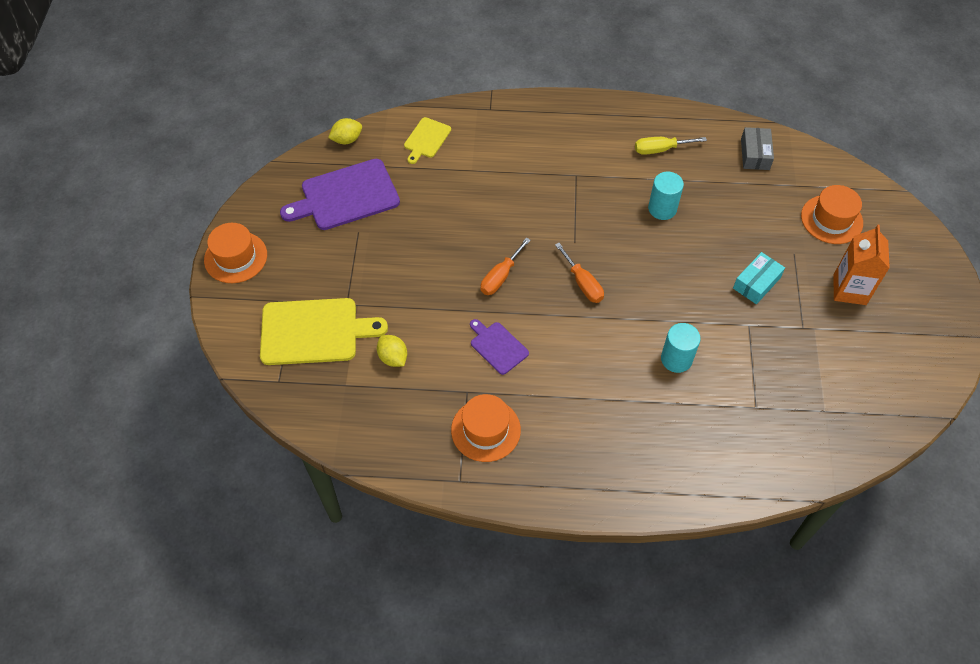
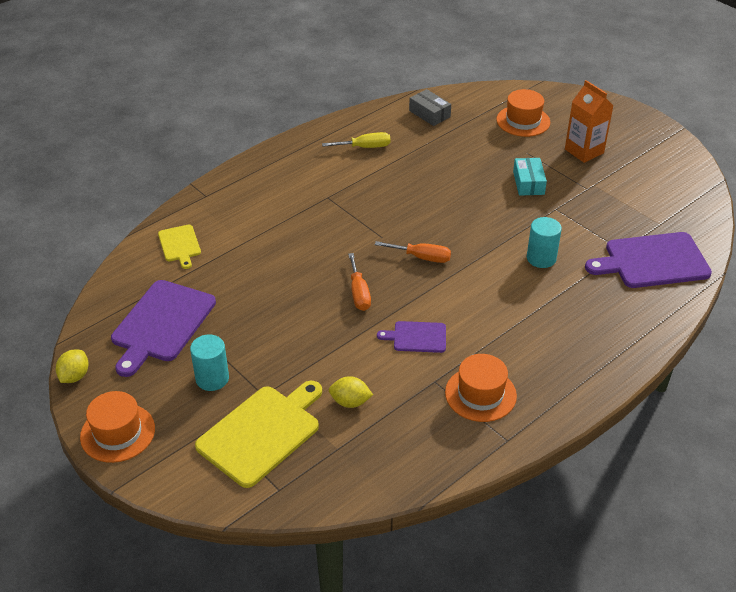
camera: 45 degrees left, 15 degrees down
(347, 140) = (109, 286): yellow lemon -> yellow lemon (75, 376)
(660, 149) = (365, 147): yellow screwdriver -> yellow screwdriver turned 135 degrees counterclockwise
(662, 209) = (413, 180): turquoise cylinder -> turquoise cylinder (212, 378)
(769, 438) = (652, 261): none -> purple cutting board

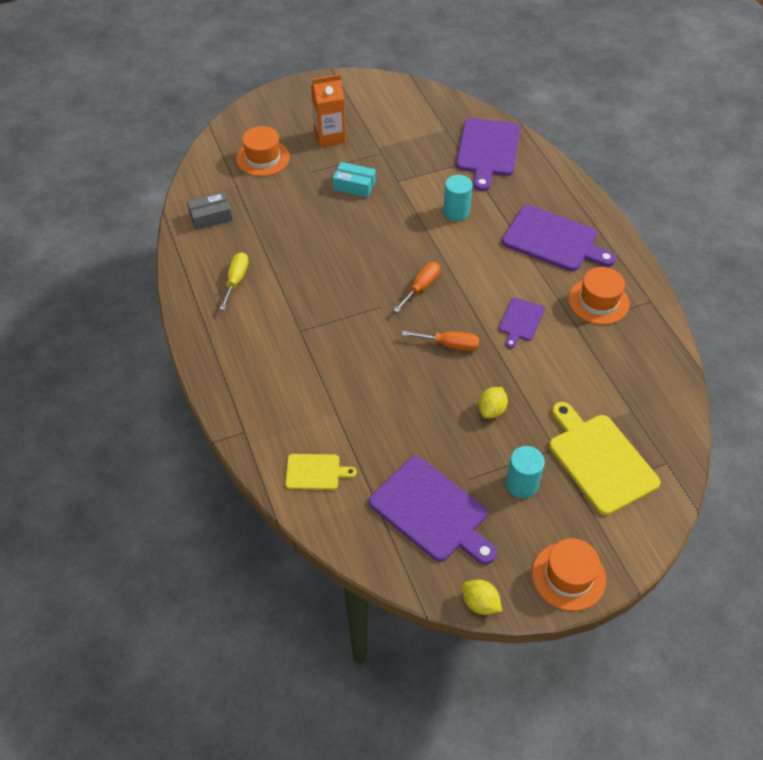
camera: 70 degrees left, 10 degrees up
(350, 402) = (582, 388): yellow lemon -> yellow lemon (491, 410)
(550, 340) = (553, 240): none -> purple cutting board

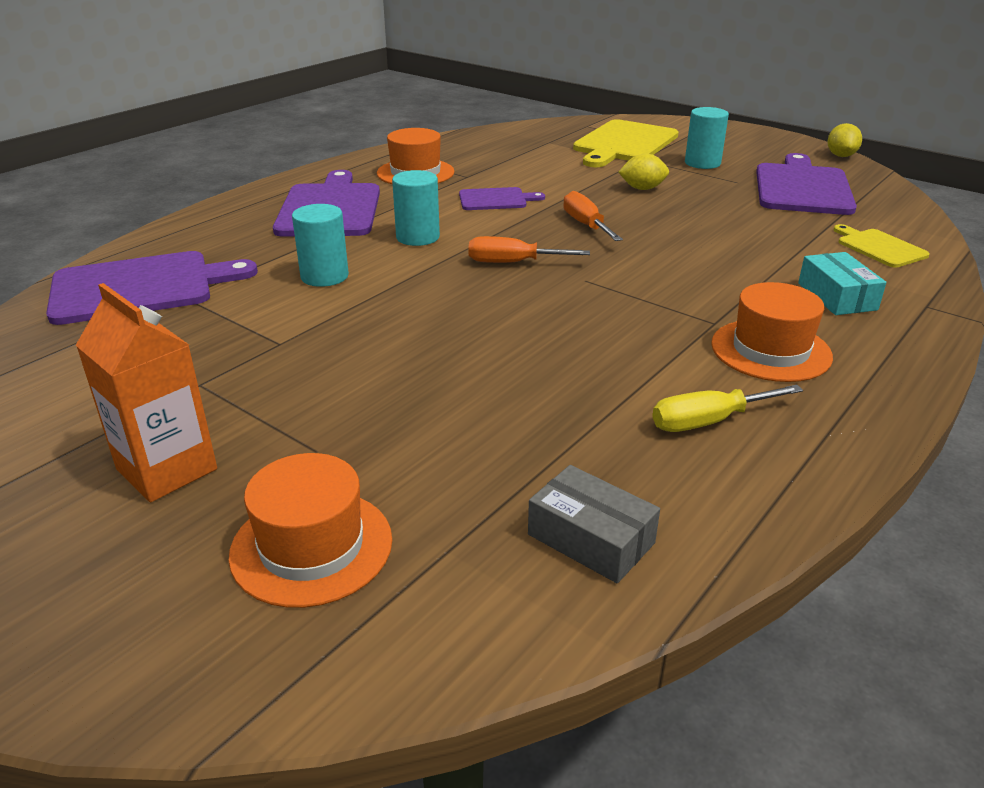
camera: 120 degrees left, 20 degrees down
(354, 185) = (325, 382): turquoise box -> turquoise box (837, 296)
(483, 262) = (418, 237): none -> turquoise cylinder
(568, 576) = (754, 136): orange hat -> orange hat (770, 350)

